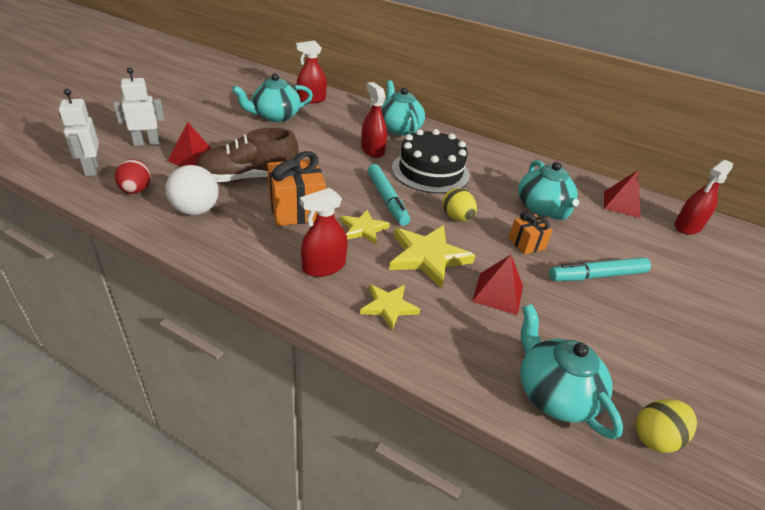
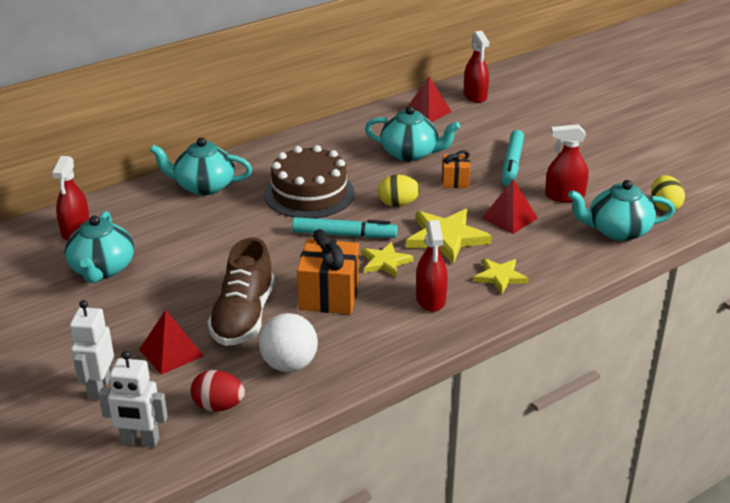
camera: 60 degrees left, 5 degrees down
(372, 150) = (241, 218): red spray bottle -> red spray bottle (564, 196)
(430, 171) = (309, 194): black cake -> brown cake

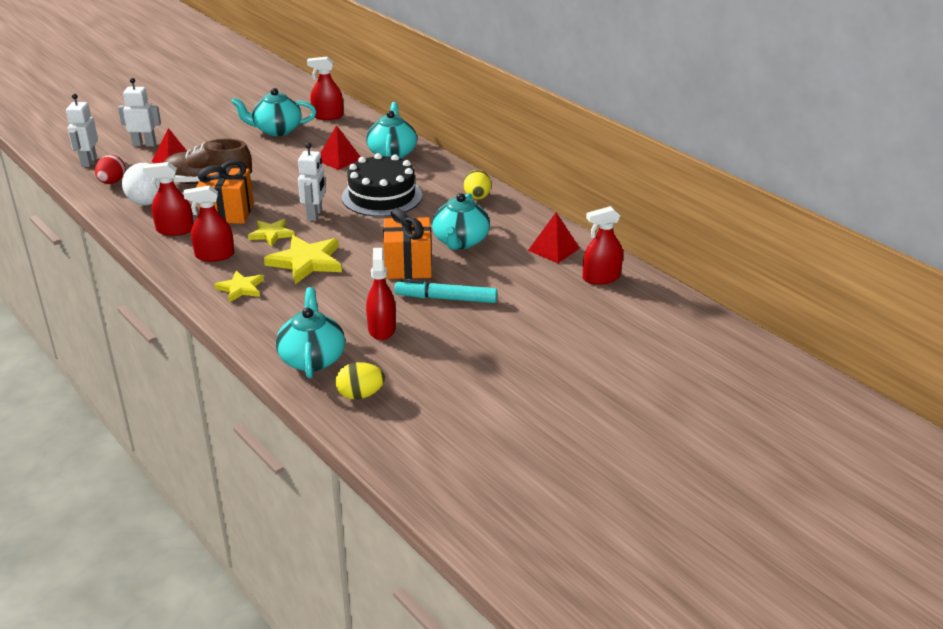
camera: 85 degrees right, 0 degrees up
(309, 194) = (382, 196): brown cake -> black cake
(344, 235) = (315, 215): turquoise marker -> white robot
(367, 334) = (175, 230): none -> red spray bottle
(398, 204) = (365, 237): yellow egg -> yellow egg (477, 197)
(455, 181) = (408, 266): orange gift -> orange gift, size x1.78
(509, 218) = (339, 295): red pyramid -> red pyramid (339, 159)

